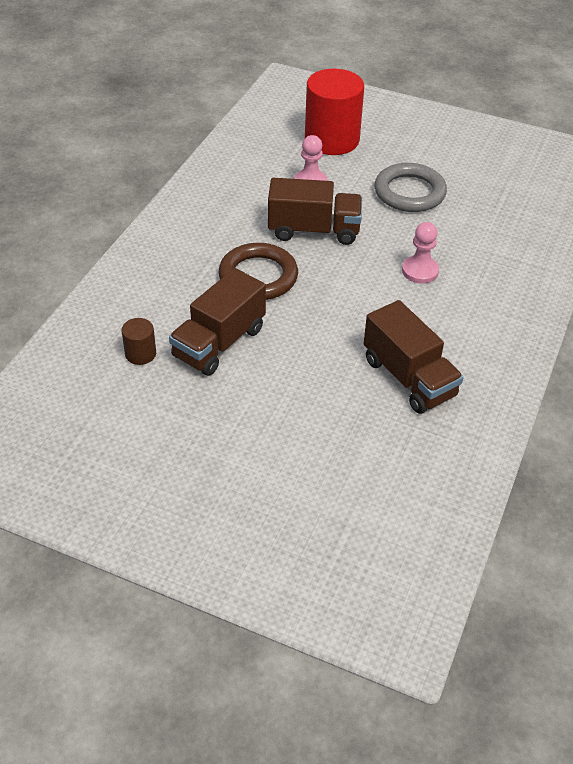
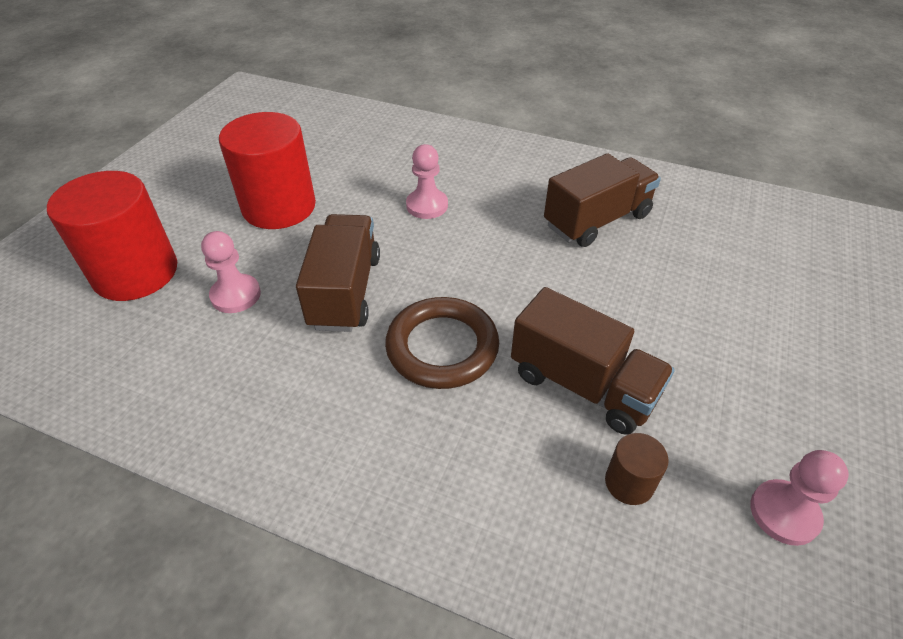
camera: 90 degrees left, 0 degrees up
(106, 424) = (784, 513): none -> pink pawn
(409, 192) = (279, 207): grey ring -> red cylinder

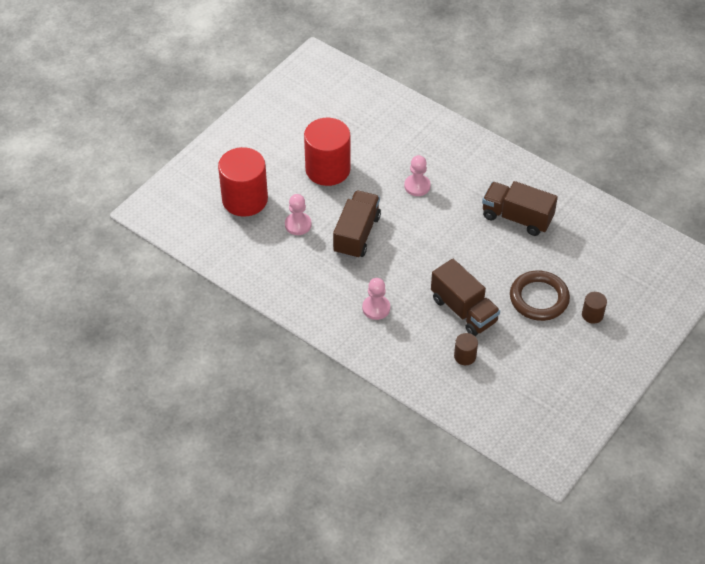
camera: 15 degrees right, 5 degrees up
(442, 347) = (400, 276): brown ring -> brown ring (539, 298)
(597, 220) = (517, 218): brown truck -> brown truck turned 135 degrees counterclockwise
(784, 513) = (527, 382): pink pawn -> pink pawn (376, 308)
(807, 343) = (592, 315): none -> brown cylinder

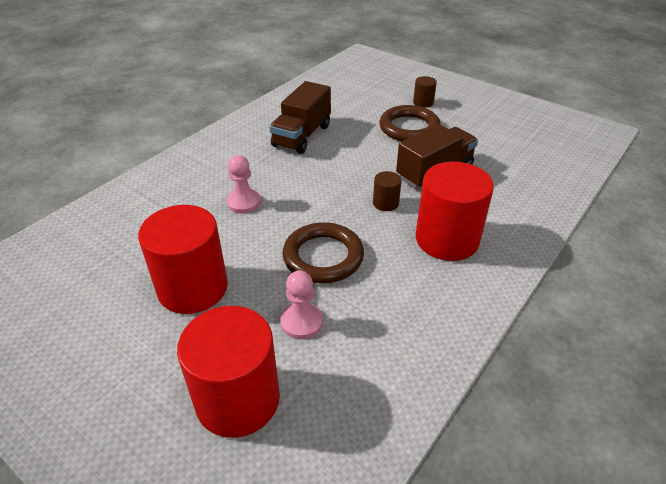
camera: 90 degrees left, 10 degrees down
(357, 234) = (323, 257): brown truck -> brown ring
(376, 308) = (447, 239): pink pawn -> red cylinder
(465, 356) = (497, 174): brown cylinder -> brown cylinder (385, 203)

